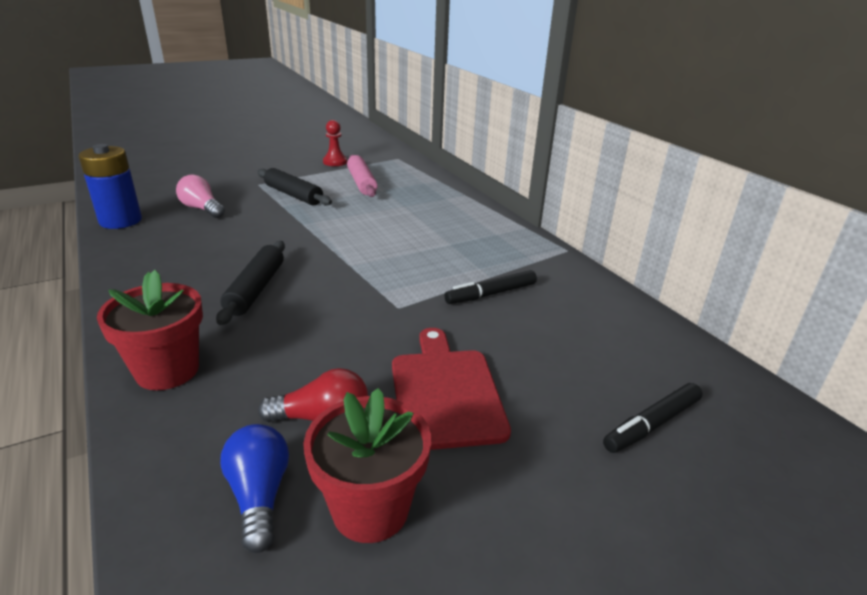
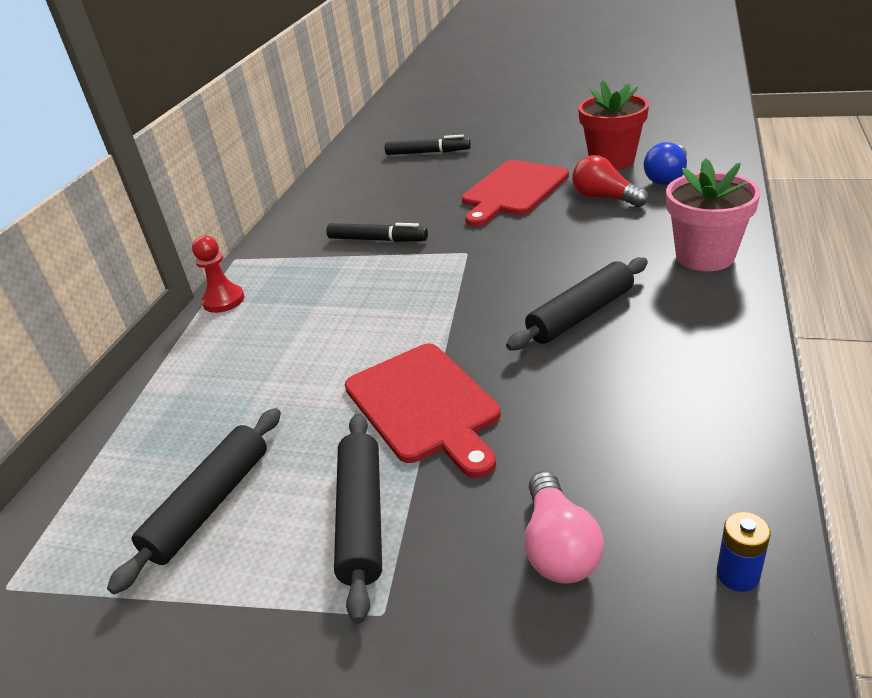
camera: 130 degrees left, 5 degrees up
(120, 221) = (737, 575): blue battery -> blue battery, size x0.45
(167, 370) = (705, 256): red flower pot -> pink flower pot
(310, 226) = (425, 405): none -> red cutting board
(335, 162) = (124, 649): red pawn -> red pawn (223, 300)
(361, 183) = (210, 504): pink rolling pin -> black rolling pin

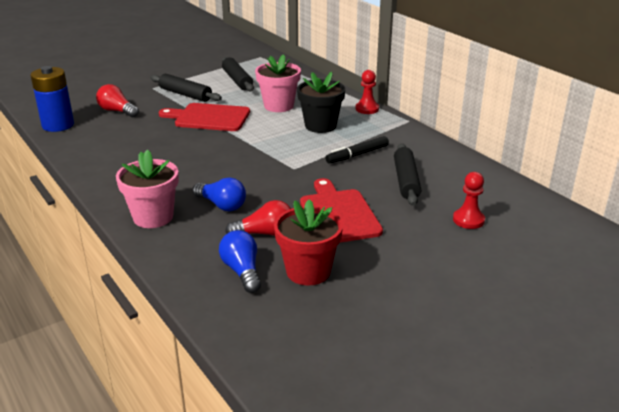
camera: 125 degrees right, 5 degrees down
(293, 372) = (278, 106): none -> pink flower pot
(325, 300) = (320, 126): none -> black flower pot
(428, 152) = (468, 220): black marker -> red pawn
(558, 547) = (117, 111): pink light bulb -> red light bulb
(580, 315) = (188, 165): black rolling pin -> black rolling pin (406, 181)
(609, 240) = (222, 205): none -> blue light bulb
(737, 575) = (58, 125): blue battery -> blue battery, size x2.23

